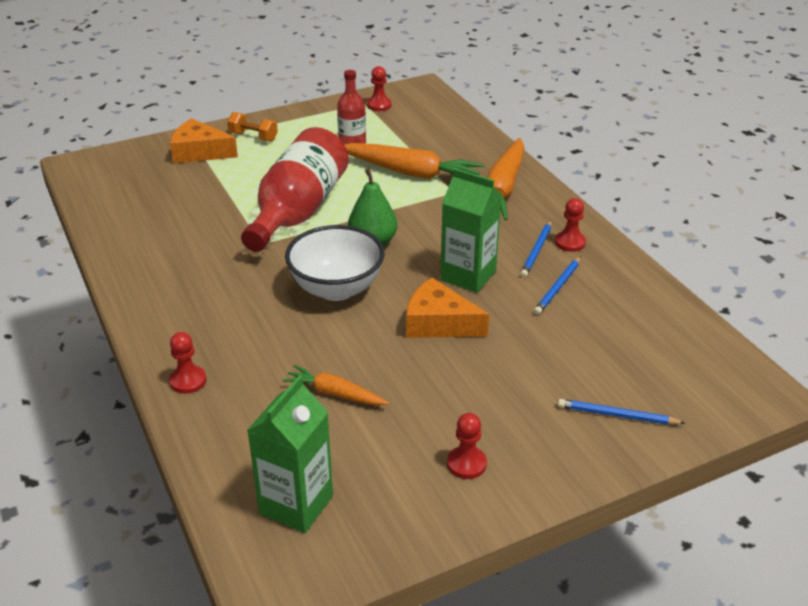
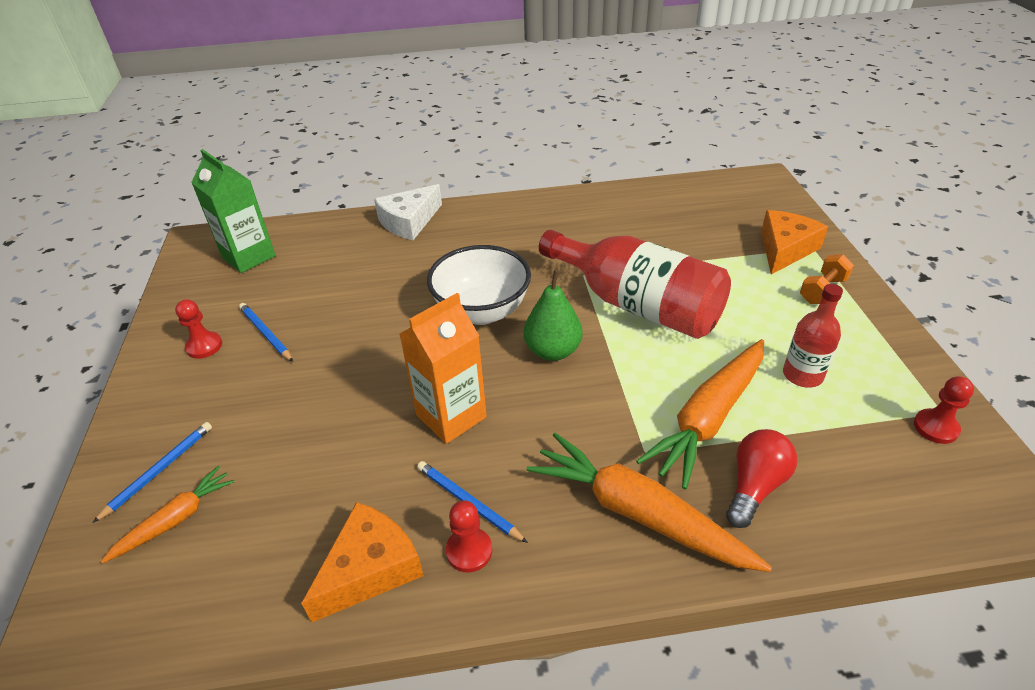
camera: 110 degrees right, 5 degrees up
(188, 381) = (409, 222): red pawn -> white cheese
(335, 393) = (340, 289): orange carrot -> orange carrot (176, 519)
(438, 323) = (386, 371): orange cheese -> orange cheese (370, 569)
(457, 155) = (755, 486): none -> red light bulb
(468, 276) = (451, 416): green carton -> orange carton
(558, 287) = (382, 497): blue pencil -> blue pencil (265, 334)

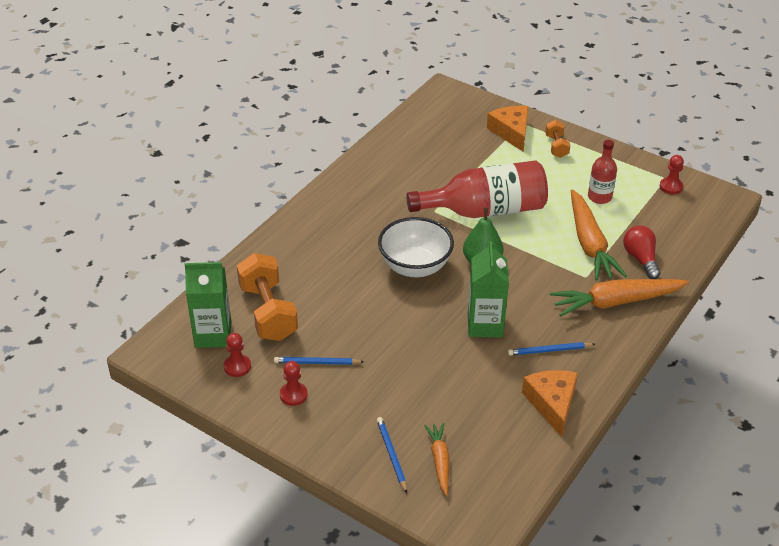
camera: 50 degrees left, 0 degrees up
(310, 267) = (268, 312): none -> orange dumbbell
(409, 222) = (279, 245): white cheese -> none
(451, 416) = (485, 325): orange carton -> green carton
(469, 551) = (577, 366): red pawn -> red pawn (237, 366)

